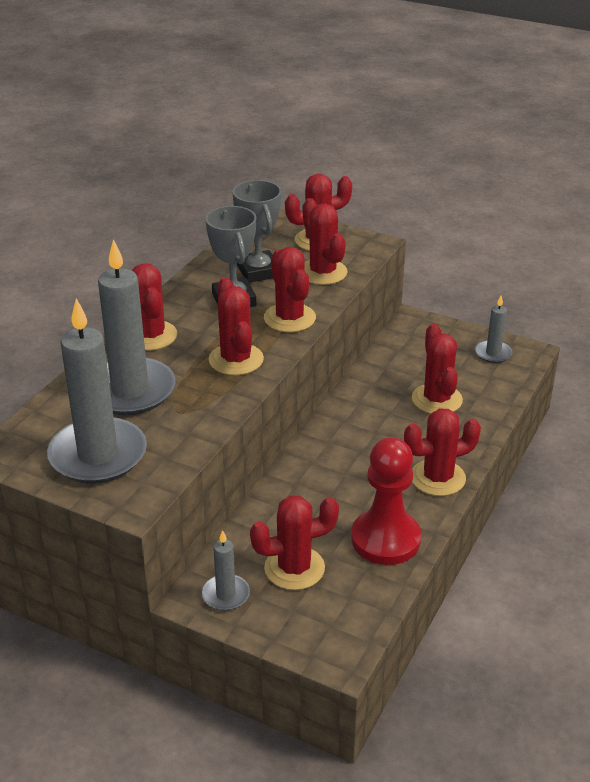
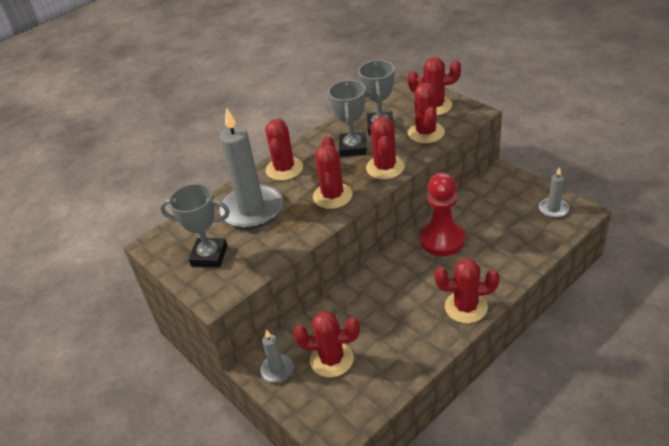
camera: 25 degrees right, 5 degrees up
(98, 455) = (209, 256): grey candle -> grey trophy
(385, 539) = (405, 350): red pawn -> red pawn (442, 239)
(437, 399) = (492, 241): red cactus -> none

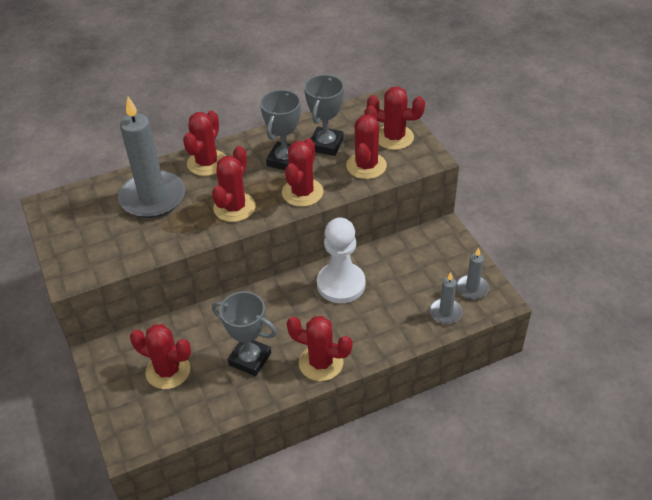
camera: 15 degrees right, 5 degrees up
(209, 256) = (89, 233): grey trophy -> grey trophy (250, 359)
(277, 369) = (115, 363): grey candle -> grey candle (445, 312)
(442, 239) = (341, 284): red pawn -> white pawn

